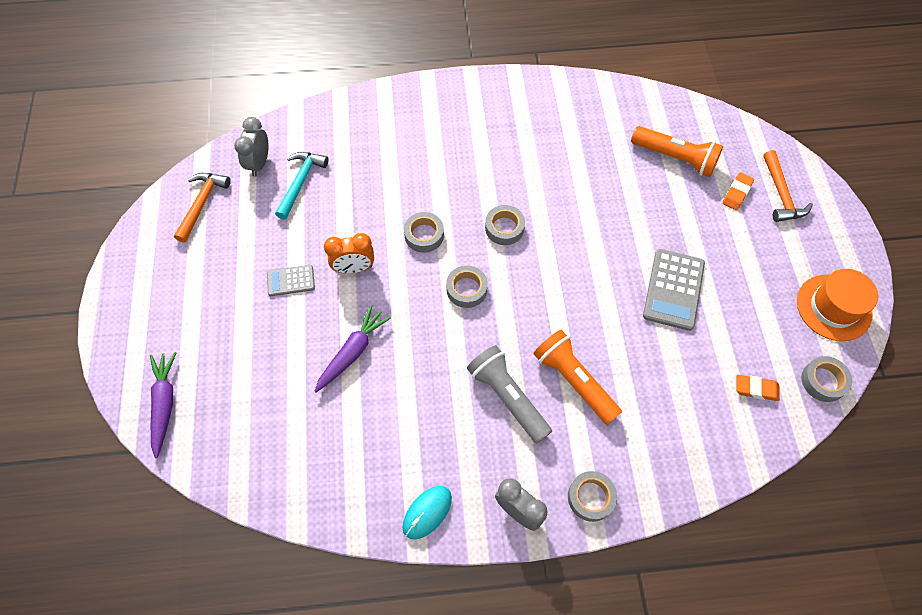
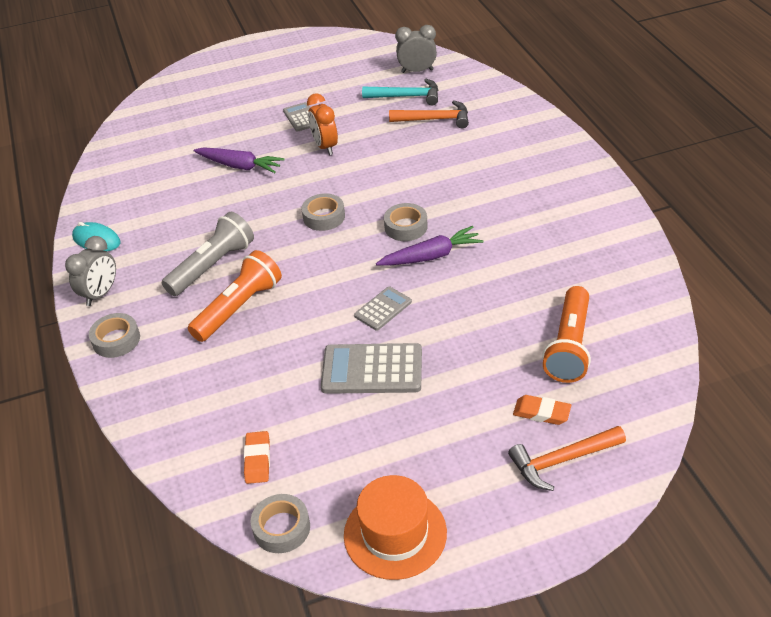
camera: 80 degrees right, 20 degrees down
(164, 404) = (176, 90): purple carrot -> purple carrot (431, 256)
(202, 204) = (362, 56): orange hammer -> orange hammer (435, 119)
(424, 235) = (376, 178): grey tape -> none
(605, 267) = (383, 309): none -> grey calculator

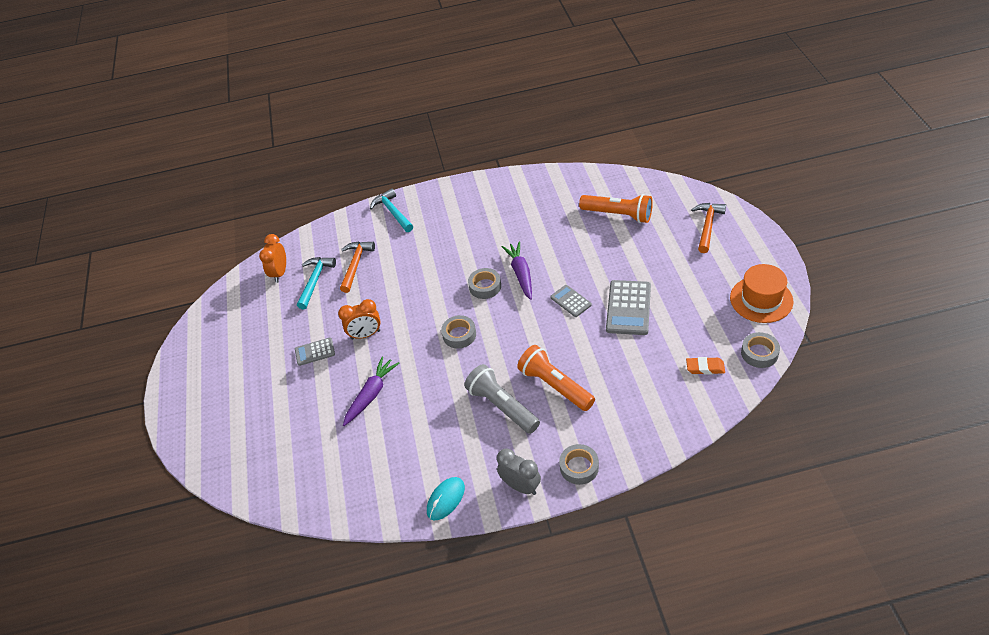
camera: 80 degrees left, 5 degrees up
(417, 71) = (280, 273): grey clock -> orange clock
(532, 130) = (393, 212): none -> turquoise hammer
(541, 413) = (671, 231): orange eraser -> none
(562, 460) = (707, 226): orange hammer -> orange hammer turned 150 degrees counterclockwise

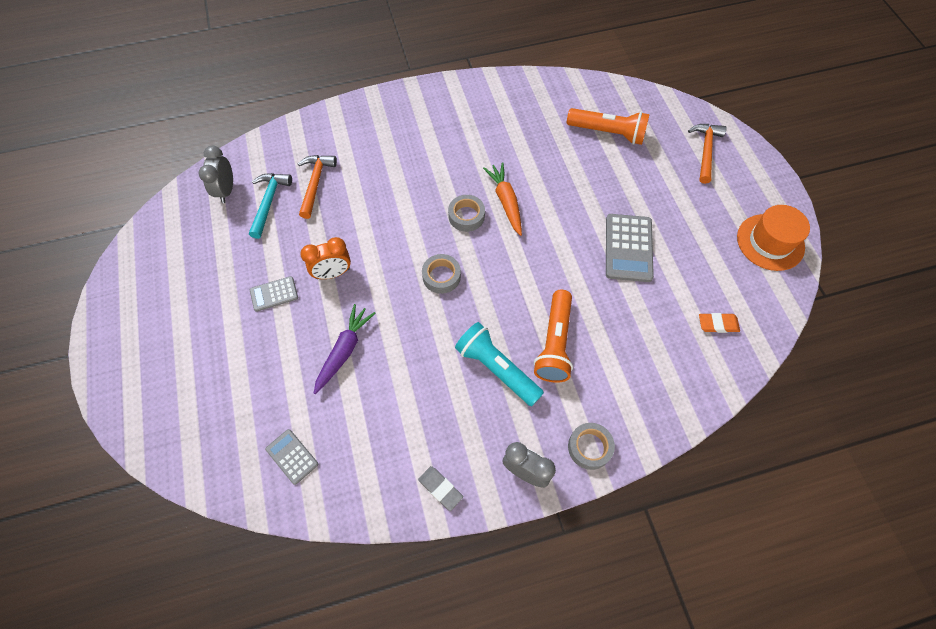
camera: 10 degrees left, 15 degrees up
(280, 273) = (226, 191): orange clock -> grey clock
(393, 212) = (354, 118): turquoise hammer -> none
(446, 499) = (440, 488): turquoise mouse -> grey eraser
(502, 406) = (496, 368): grey flashlight -> turquoise flashlight
(521, 274) = (506, 201): purple carrot -> orange carrot
(555, 386) = (554, 343): orange flashlight -> orange flashlight turned 120 degrees counterclockwise
(570, 301) = (564, 238): grey calculator -> grey calculator (292, 456)
(759, 353) = (774, 308): grey tape -> none

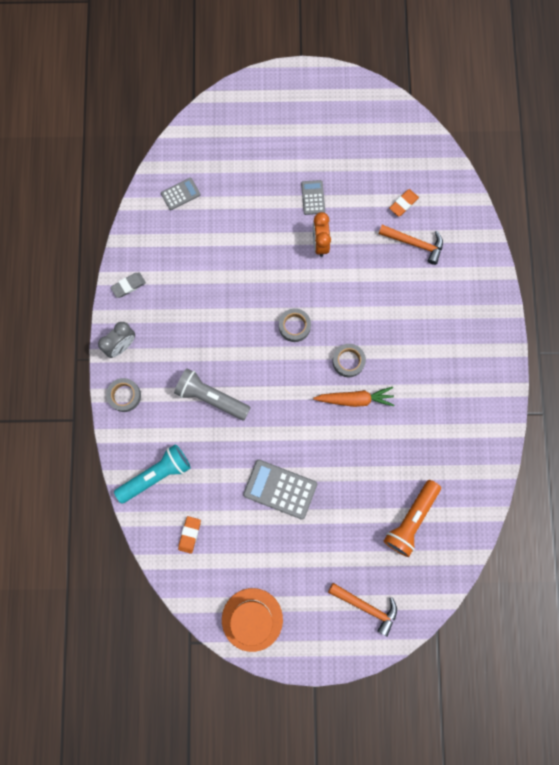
camera: 105 degrees right, 15 degrees up
(226, 191) = (424, 172): grey clock -> none
(269, 202) = (403, 204): turquoise hammer -> orange eraser
(344, 351) = (250, 241): purple carrot -> none
(496, 368) = (203, 347): turquoise flashlight -> turquoise flashlight (156, 475)
(554, 343) = (211, 397): orange flashlight -> grey flashlight

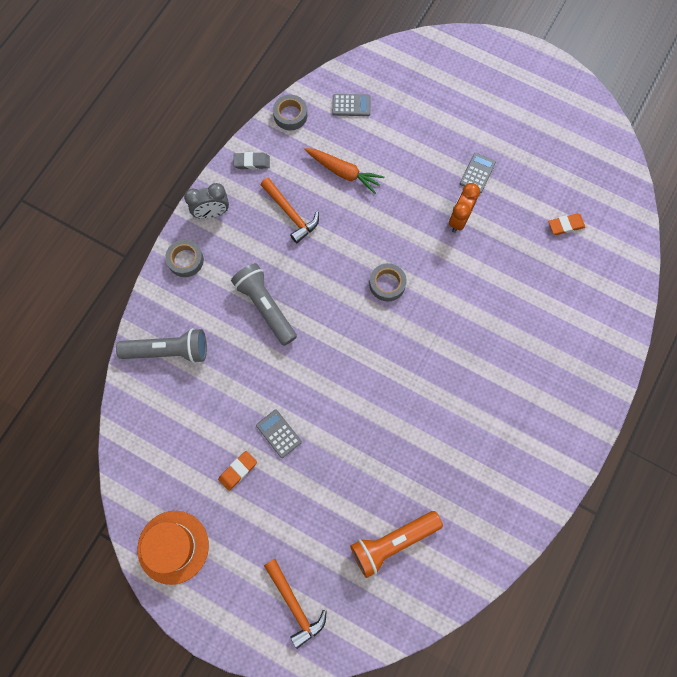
camera: 30 degrees right, 5 degrees down
(156, 475) = (168, 351): turquoise flashlight -> grey flashlight
(189, 534) = (164, 426): orange eraser -> orange eraser (238, 471)
(280, 489) = (278, 433): grey calculator -> grey calculator, size x0.57
(348, 361) = (421, 347): grey tape -> grey tape (290, 115)
(355, 399) = (406, 387): orange carrot -> orange carrot (343, 172)
(414, 243) = (555, 269): orange hammer -> orange hammer (290, 214)

